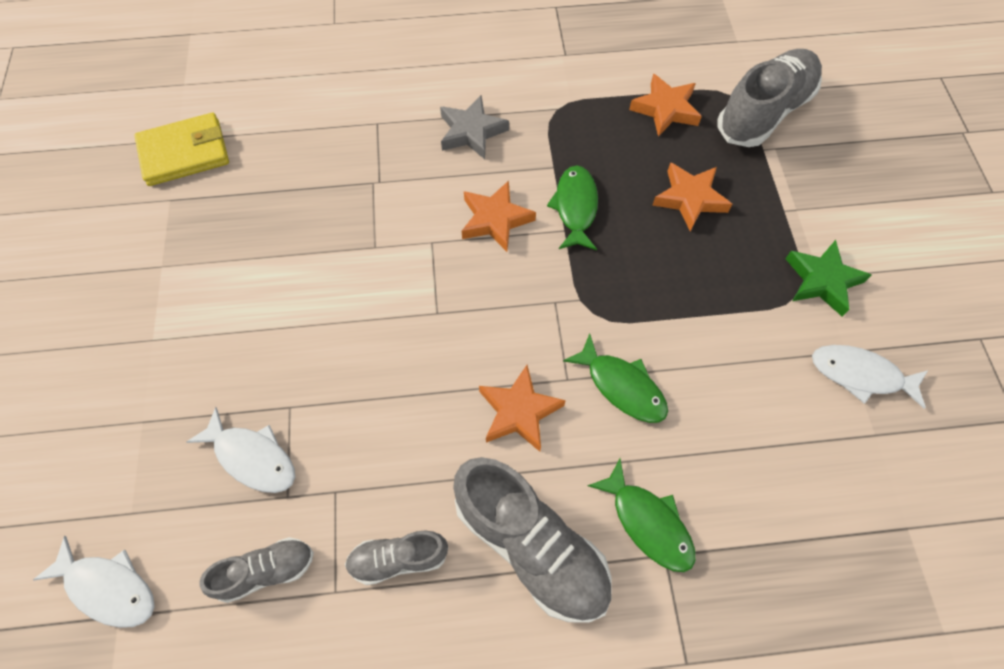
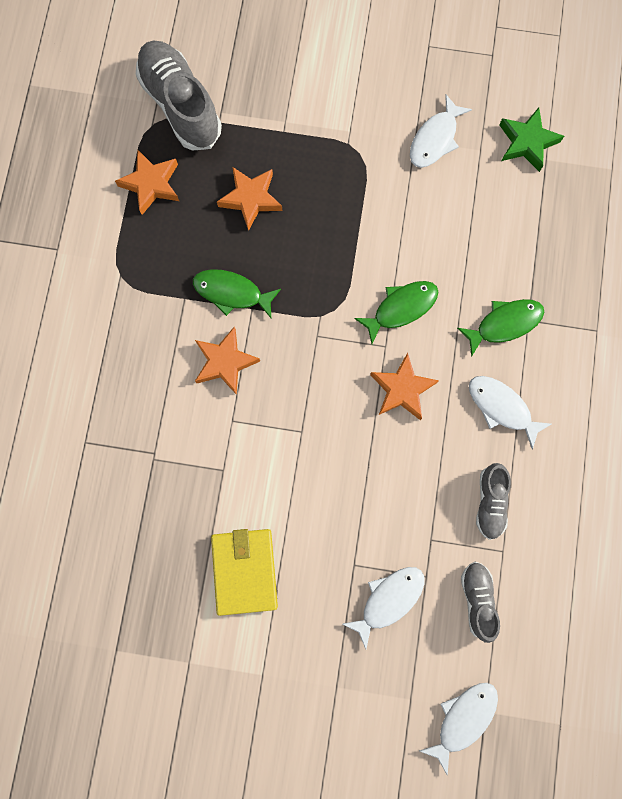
camera: 75 degrees left, 15 degrees up
(184, 153) = (63, 632): yellow wallet -> yellow wallet (245, 571)
(471, 132) = (123, 358): grey star -> none
(531, 545) = (502, 408): grey shoe -> white fish
(822, 281) = (353, 131): green star -> green star (527, 142)

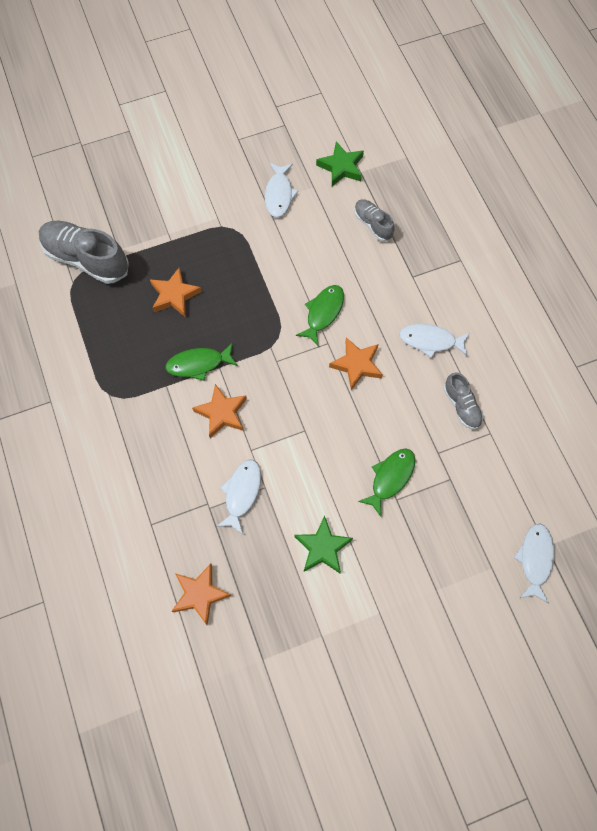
camera: 30 degrees left, 10 degrees down
(151, 184) = (96, 321): orange star -> orange star (200, 594)
(245, 571) = (323, 547): yellow wallet -> green star
(388, 600) = (435, 509): white fish -> white fish (241, 493)
(477, 599) = (493, 474): grey shoe -> grey shoe (373, 224)
(504, 324) = (398, 287): green fish -> green fish (390, 478)

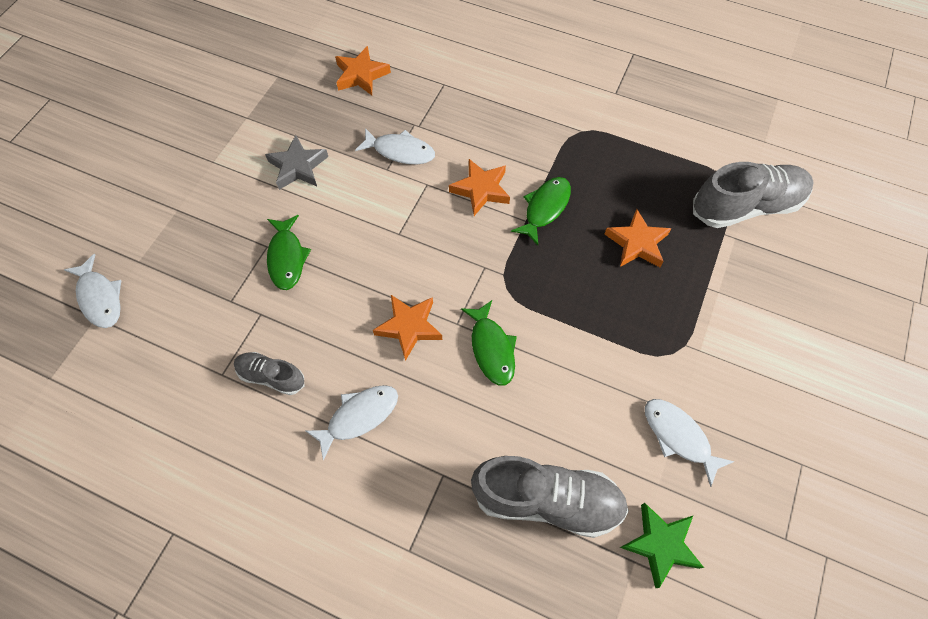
camera: 135 degrees right, 5 degrees down
(241, 493) = (400, 151): white fish -> white fish turned 45 degrees counterclockwise
(323, 547) = (298, 167): green star -> grey star
(373, 224) = (547, 500): grey shoe -> grey shoe, size x1.86

